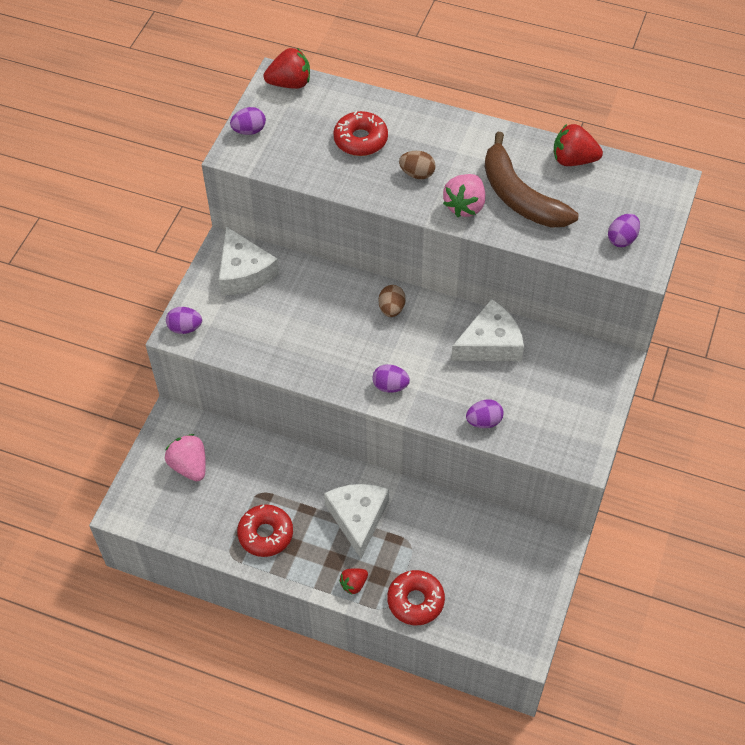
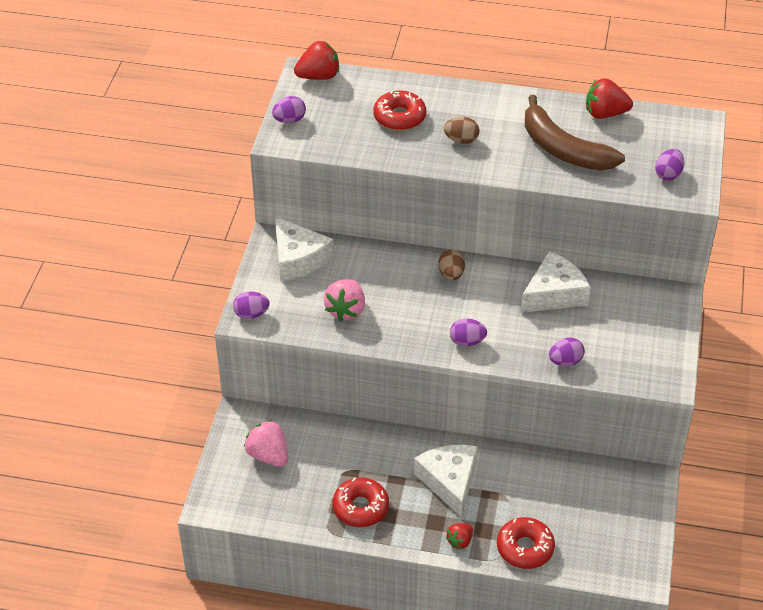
camera: 10 degrees left, 10 degrees down
(465, 206) = (514, 162): pink strawberry -> pink strawberry (346, 310)

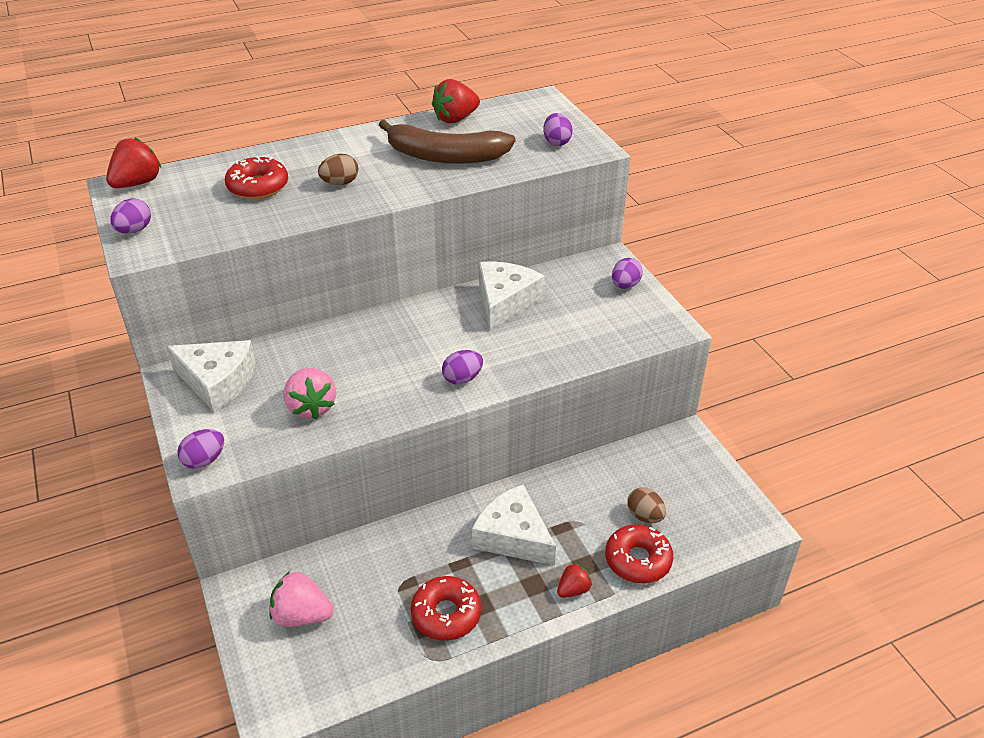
camera: 35 degrees left, 5 degrees down
(451, 274) = (393, 327): brown egg -> brown egg (645, 516)
(460, 541) = (573, 590): red strawberry -> red strawberry turned 135 degrees counterclockwise
(565, 361) = (569, 353): purple egg -> purple egg (625, 285)

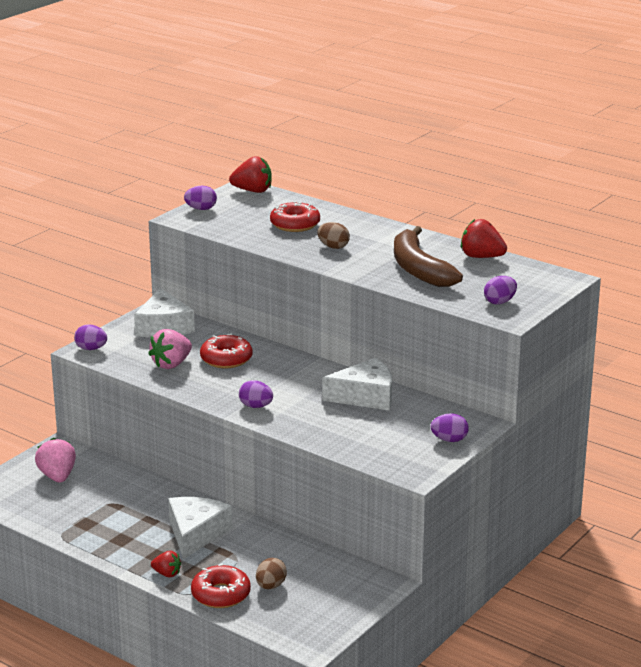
camera: 60 degrees right, 15 degrees down
(446, 614) = (102, 529): red donut -> red donut (226, 359)

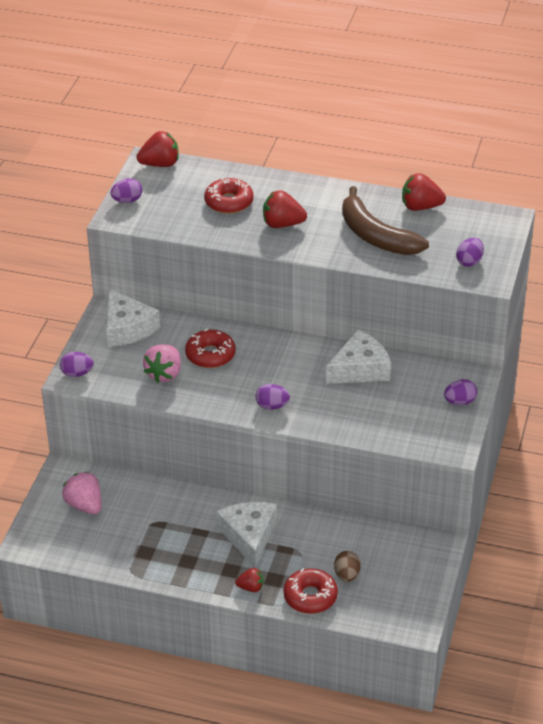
camera: 20 degrees left, 15 degrees up
(333, 247) = (282, 224): brown egg -> red strawberry

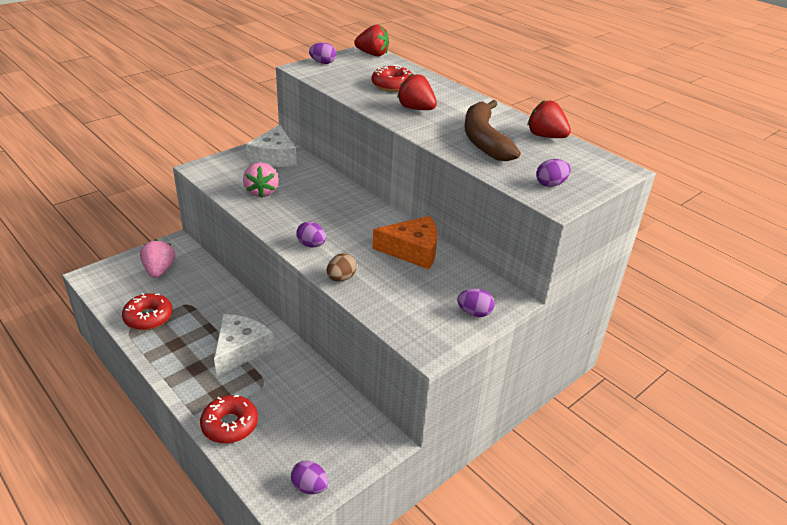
camera: 30 degrees right, 5 degrees down
(77, 373) = (206, 168): purple egg -> purple egg (309, 487)
(164, 374) = (262, 192): pink strawberry -> pink strawberry turned 60 degrees counterclockwise
(210, 355) = (309, 194): red donut -> red donut (148, 317)
(251, 587) = (194, 390): red strawberry -> none
(347, 575) = (279, 423): brown egg -> brown egg (341, 278)
(360, 369) = (412, 250): white cheese -> orange cheese

